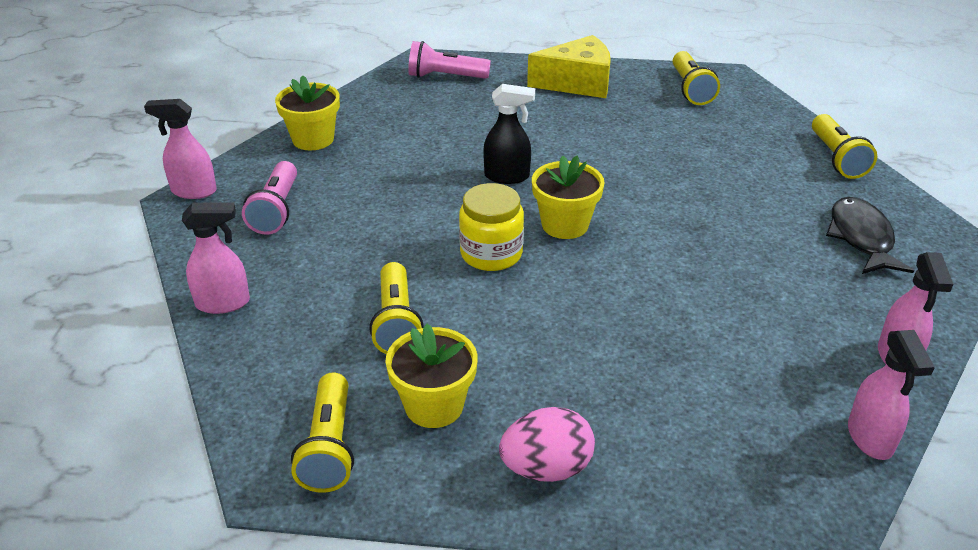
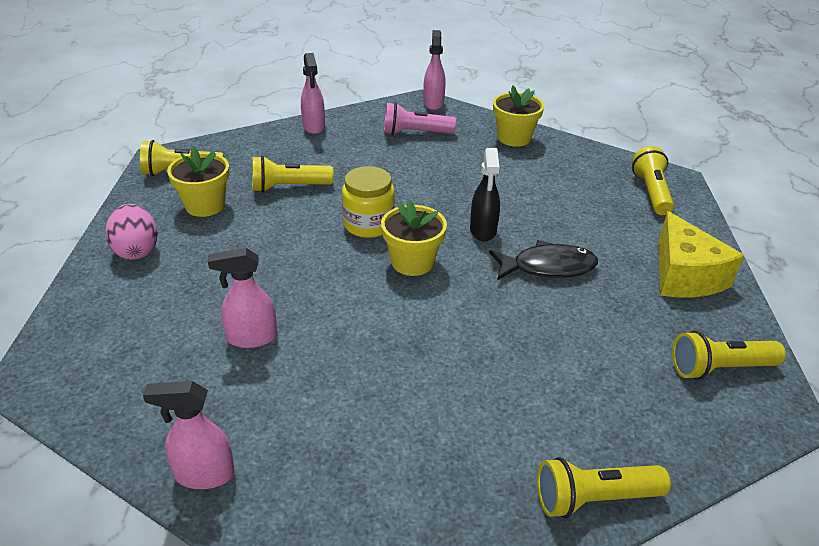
camera: 85 degrees right, 0 degrees up
(445, 76) = (651, 192): pink flashlight -> yellow flashlight
(861, 238) = (411, 488): black fish -> black fish (548, 267)
(870, 438) = (107, 429): pink spray bottle -> pink spray bottle (251, 338)

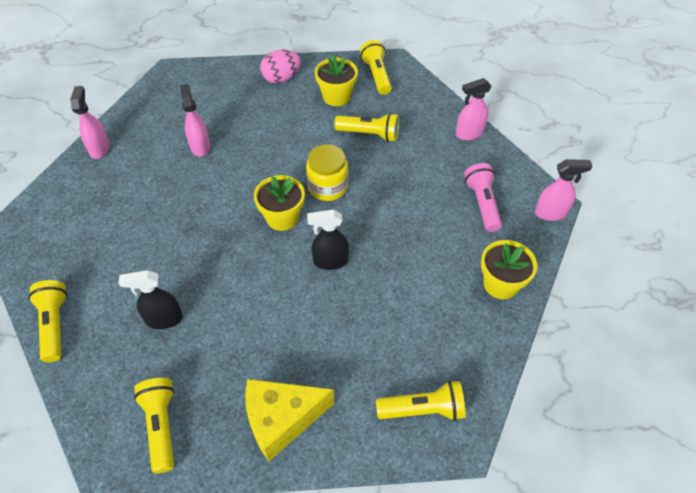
camera: 85 degrees right, 15 degrees up
(288, 187) = (369, 134): yellow flashlight -> yellow flashlight turned 120 degrees clockwise
(548, 267) = (284, 308): black fish -> none
(572, 371) = (163, 319): none -> black spray bottle

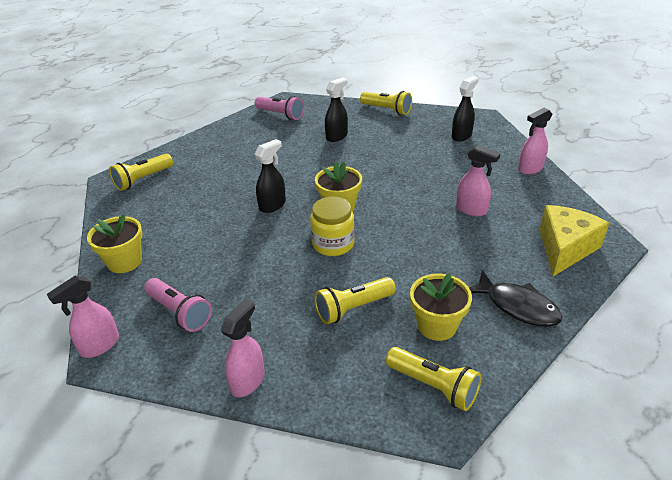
camera: 140 degrees right, 15 degrees down
(70, 222) = (461, 136): none -> black spray bottle
(99, 148) = (530, 169): pink spray bottle -> pink spray bottle turned 105 degrees clockwise
(161, 426) = (280, 115): yellow flashlight -> pink flashlight
(281, 78) = (517, 306): pink egg -> black fish
(281, 419) = (222, 142): yellow cheese -> yellow cheese (565, 248)

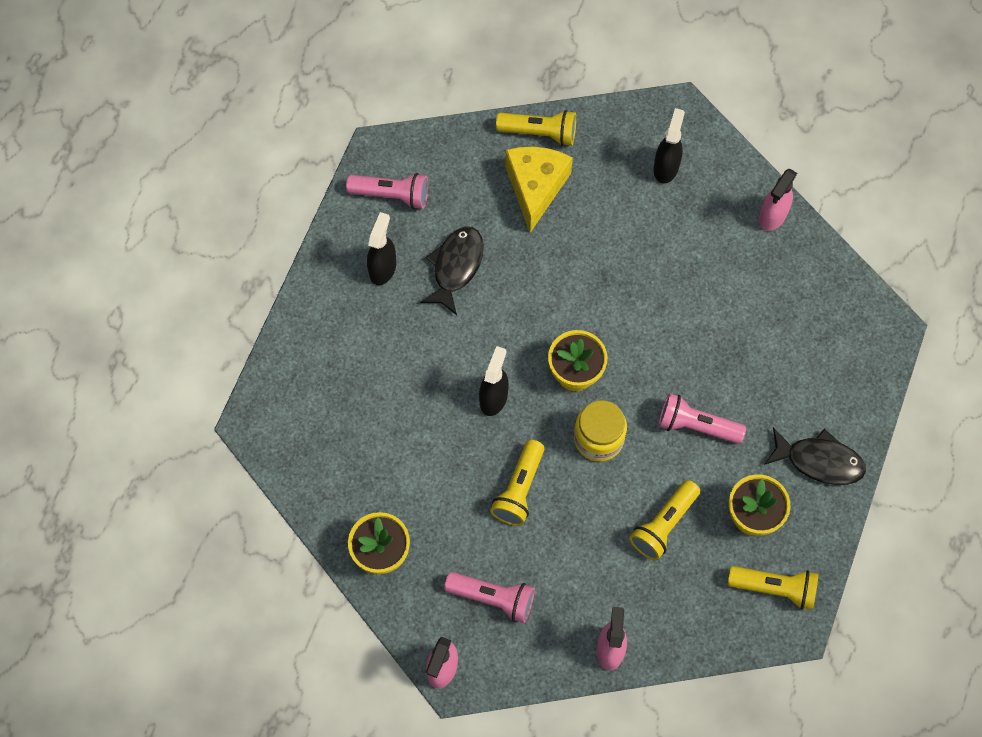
camera: 25 degrees left, 30 degrees up
(142, 179) = (294, 408): yellow flashlight -> yellow flashlight (519, 489)
(295, 146) = (456, 267): none -> black fish
(337, 136) = (500, 223): black spray bottle -> black spray bottle (383, 268)
(416, 256) = (696, 425): none -> pink flashlight
(471, 210) = (728, 323): pink spray bottle -> none
(565, 248) = (844, 355): yellow cheese -> yellow cheese (535, 187)

